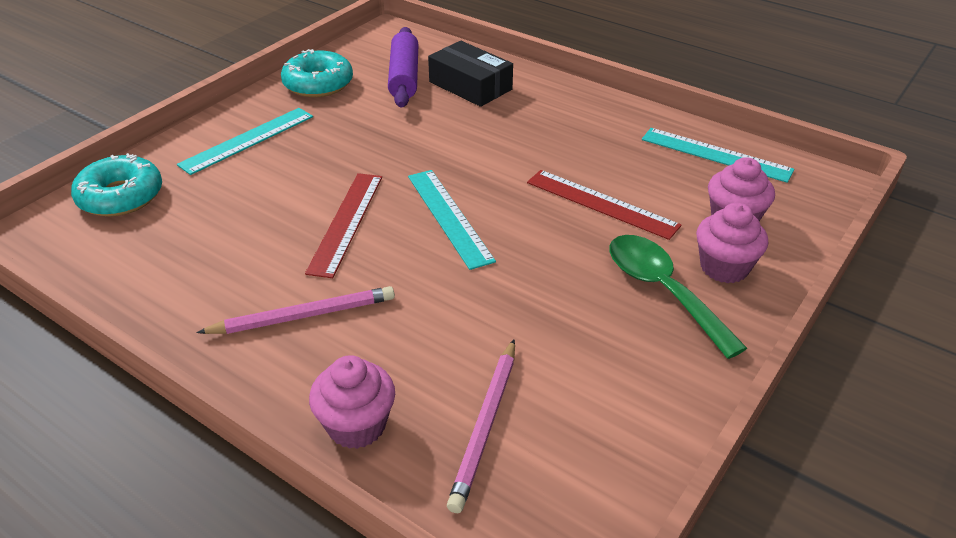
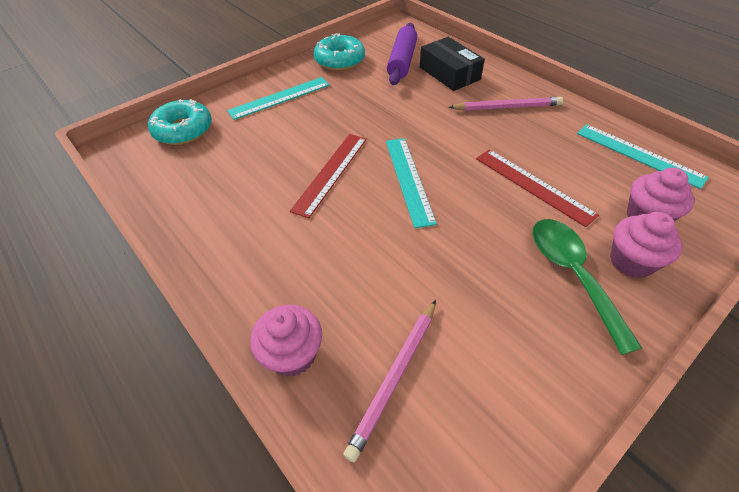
camera: 15 degrees right, 10 degrees up
(303, 316) = (279, 247): pink pencil -> pink pencil (507, 107)

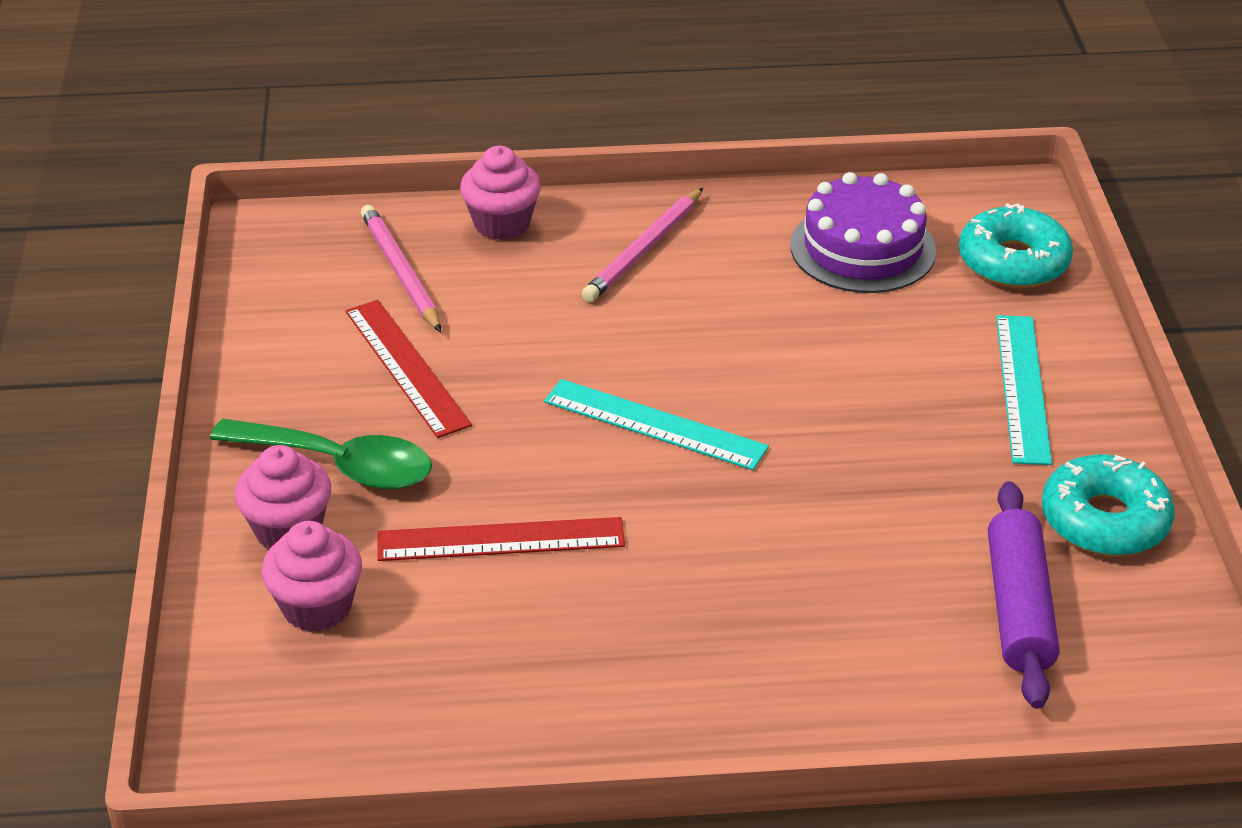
camera: 125 degrees right, 10 degrees down
(204, 178) = (863, 248): none -> purple cake
(331, 173) = (751, 359): red ruler -> red ruler (406, 367)
(402, 61) = (1018, 608): purple rolling pin -> purple rolling pin turned 45 degrees clockwise
(449, 73) = (904, 649): black box -> none
(507, 107) = (709, 652): pink pencil -> pink pencil (644, 249)
(639, 154) = (414, 719): turquoise ruler -> none

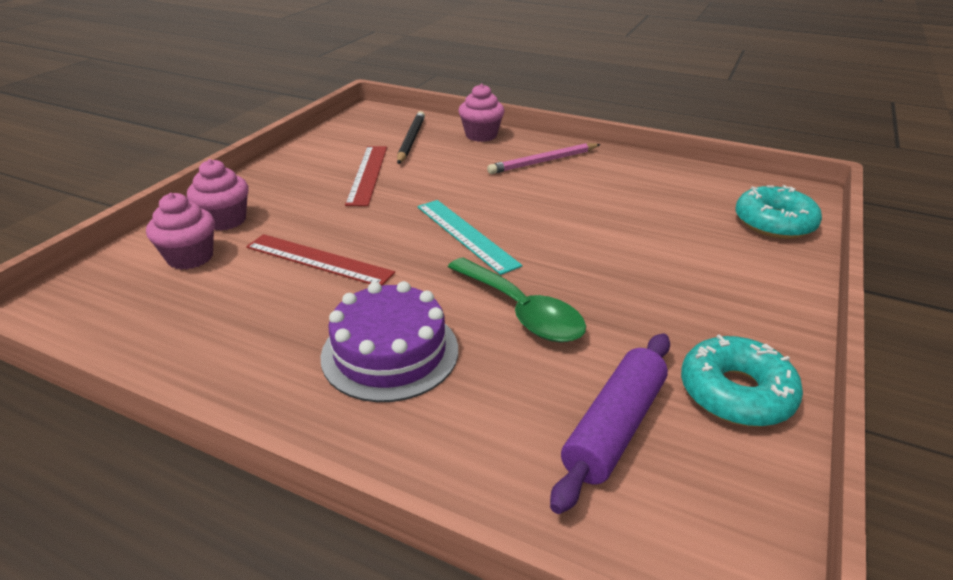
camera: 30 degrees right, 5 degrees down
(338, 465) = (284, 202): green spoon -> green spoon (521, 311)
(401, 272) = (411, 140): pink pencil -> black pencil
(863, 248) = (675, 192): purple cake -> purple cake (390, 352)
(1022, 388) = (729, 289): turquoise ruler -> none

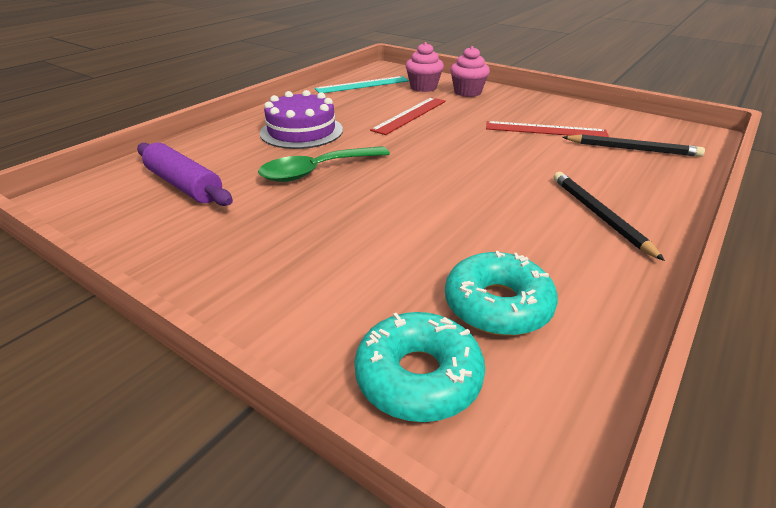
camera: 100 degrees right, 0 degrees up
(466, 235) = (432, 161): turquoise ruler -> turquoise ruler (362, 85)
(481, 135) = (667, 185): pink cupcake -> none
(543, 161) = (599, 216): pink pencil -> black pencil
(736, 393) = (166, 237): turquoise donut -> turquoise donut (497, 305)

